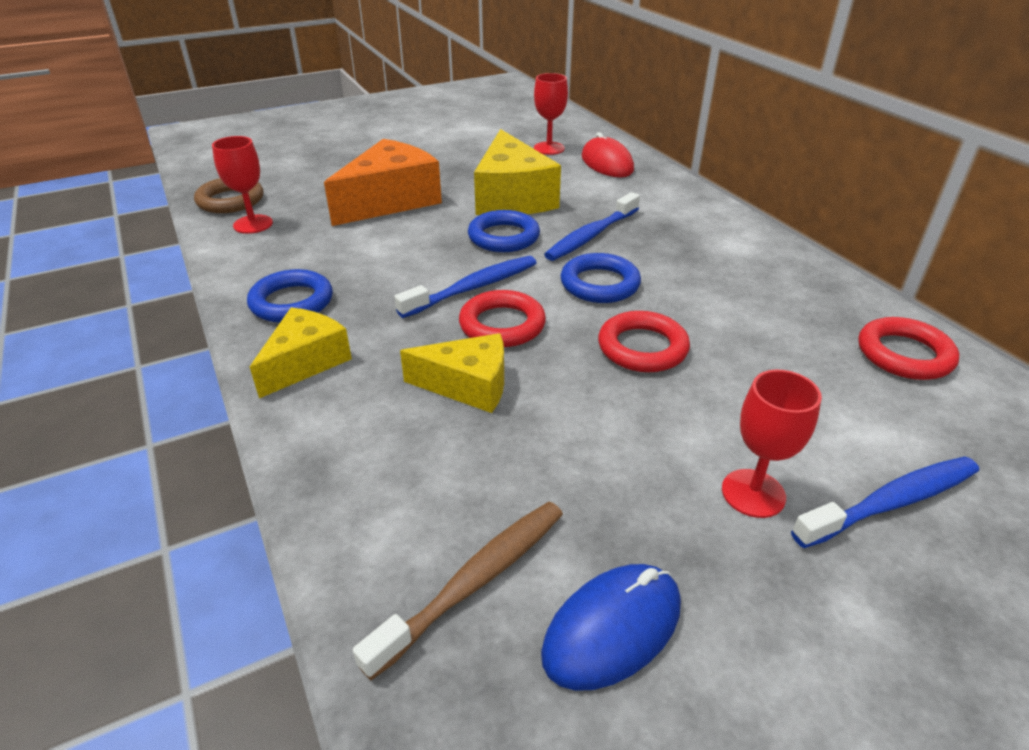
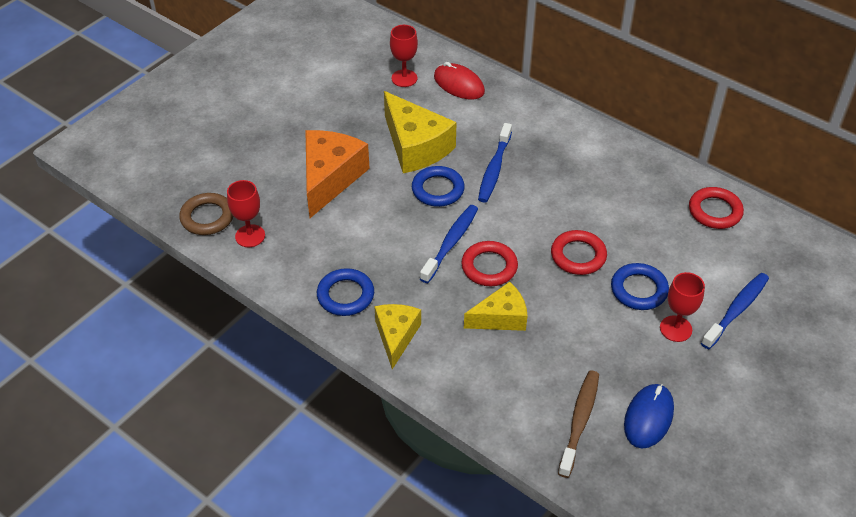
camera: 25 degrees left, 10 degrees up
(599, 284) = (525, 213): blue ring -> blue ring (639, 290)

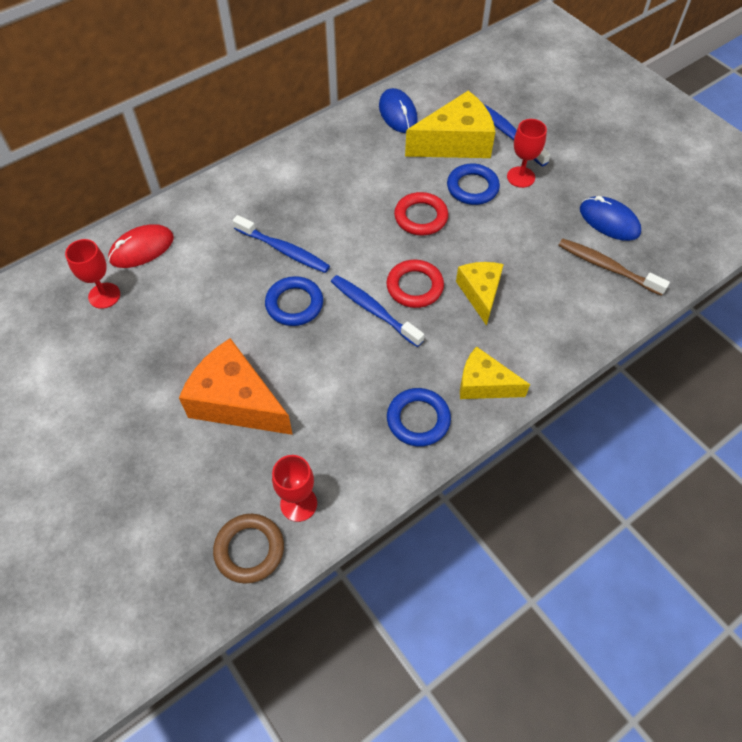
camera: 75 degrees left, 10 degrees up
(415, 146) = (220, 309): yellow cheese -> yellow cheese (455, 143)
(715, 211) = (398, 113): red ring -> blue mouse

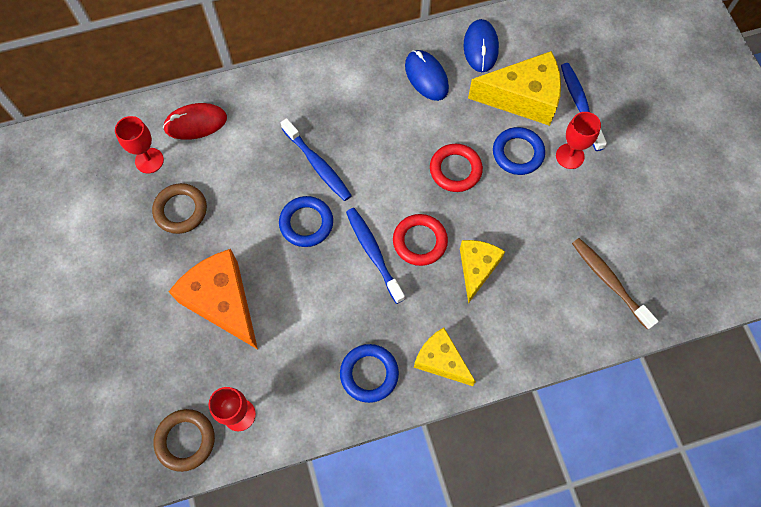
camera: 20 degrees right, 10 degrees up
(156, 331) = (181, 210): none -> brown ring
(609, 221) = (634, 232): blue mouse -> blue mouse (426, 77)

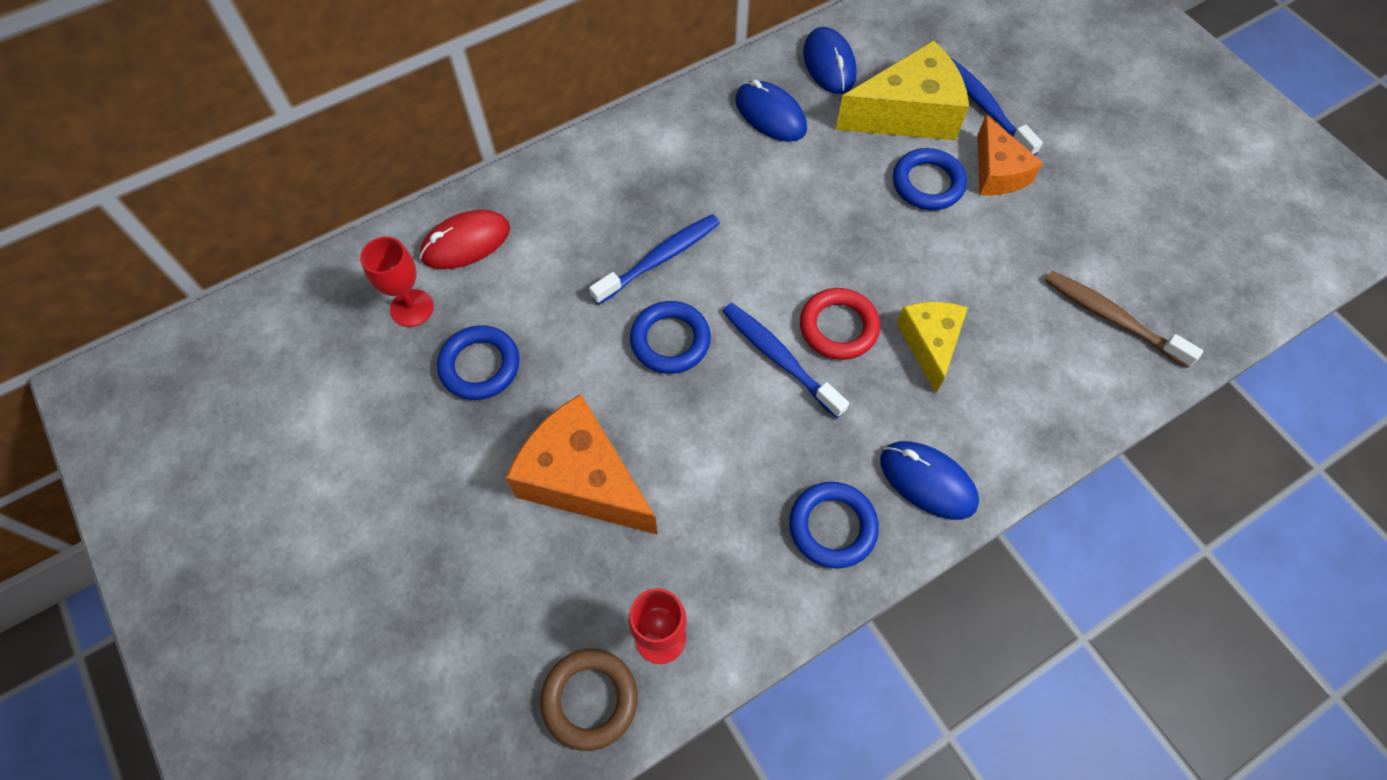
camera: 15 degrees left, 5 degrees down
(181, 210) = (480, 366): brown ring -> blue ring
(317, 165) = (660, 259): blue toothbrush -> blue toothbrush turned 75 degrees counterclockwise
(441, 361) = (927, 481): yellow cheese -> blue mouse
(455, 170) = (852, 223): red ring -> none
(570, 156) = (997, 172): red goblet -> orange cheese

